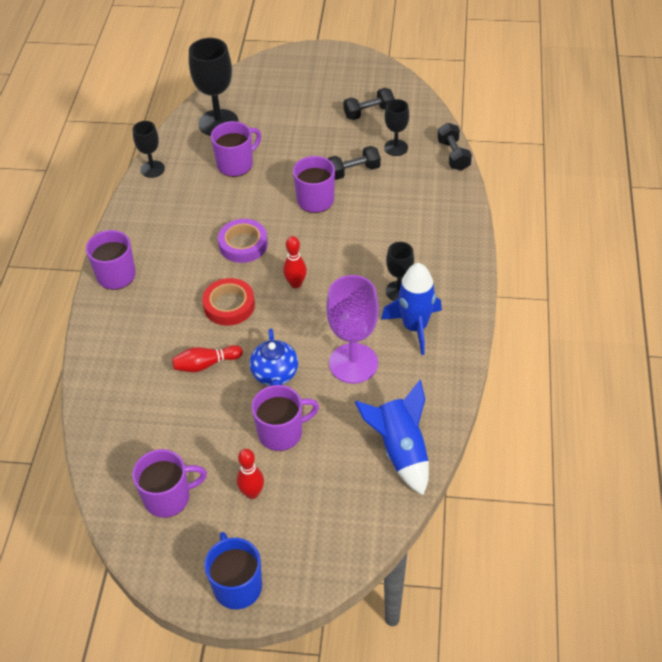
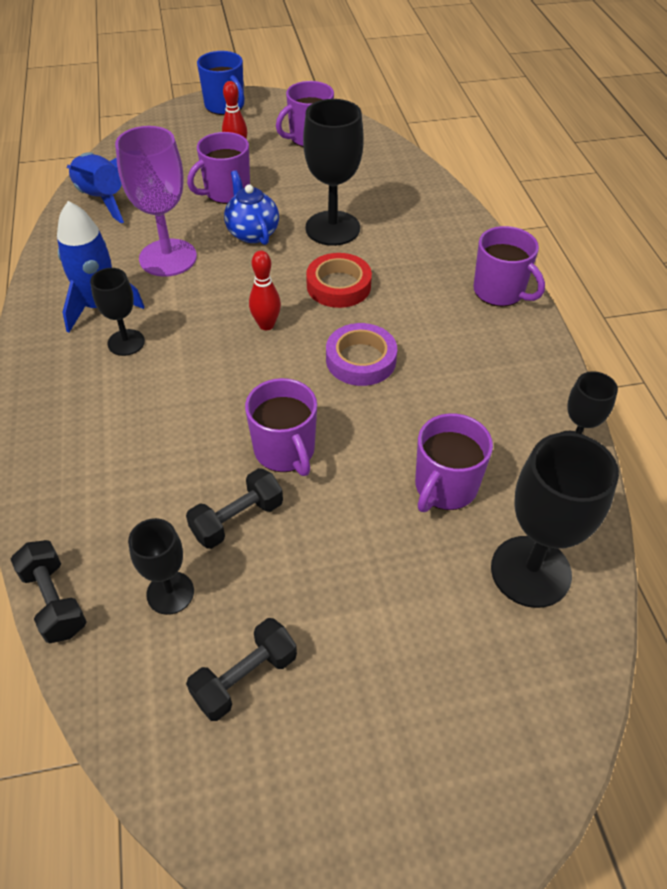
camera: 160 degrees right, 0 degrees up
(205, 364) = (332, 228): red bowling pin -> black goblet

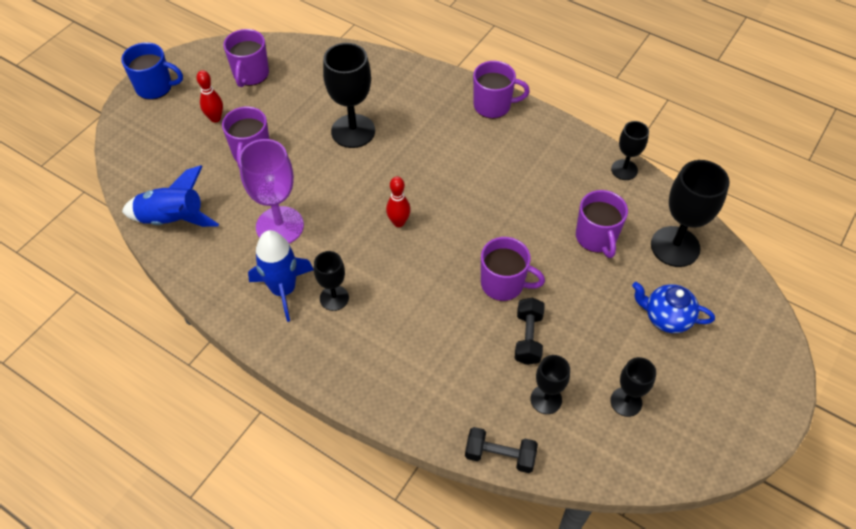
camera: 45 degrees left, 5 degrees up
(245, 678) = (626, 402): black dumbbell -> black goblet
(252, 233) = (308, 170): blue teapot -> blue teapot (666, 317)
(338, 286) = (406, 167): red tape -> none
(361, 360) = (475, 202): purple tape -> none

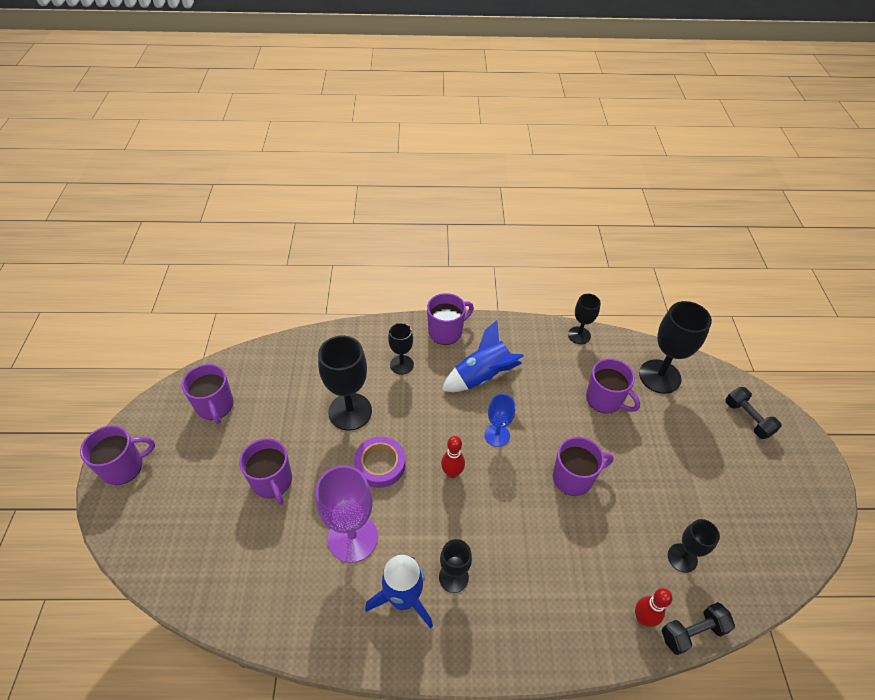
camera: 35 degrees left, 5 degrees down
(155, 87) = (124, 467): blue mug -> purple mug
(173, 219) = (242, 594): blue rocket -> blue rocket (482, 376)
(215, 118) = (211, 466): red bowling pin -> red bowling pin (643, 618)
(344, 184) = (380, 464): none -> purple tape
(464, 214) = (497, 435): none -> blue goblet
(528, 338) = (627, 513): black dumbbell -> black dumbbell (747, 419)
(626, 402) = (733, 521): black goblet -> black goblet (401, 365)
(666, 317) = (700, 435): blue teapot -> none

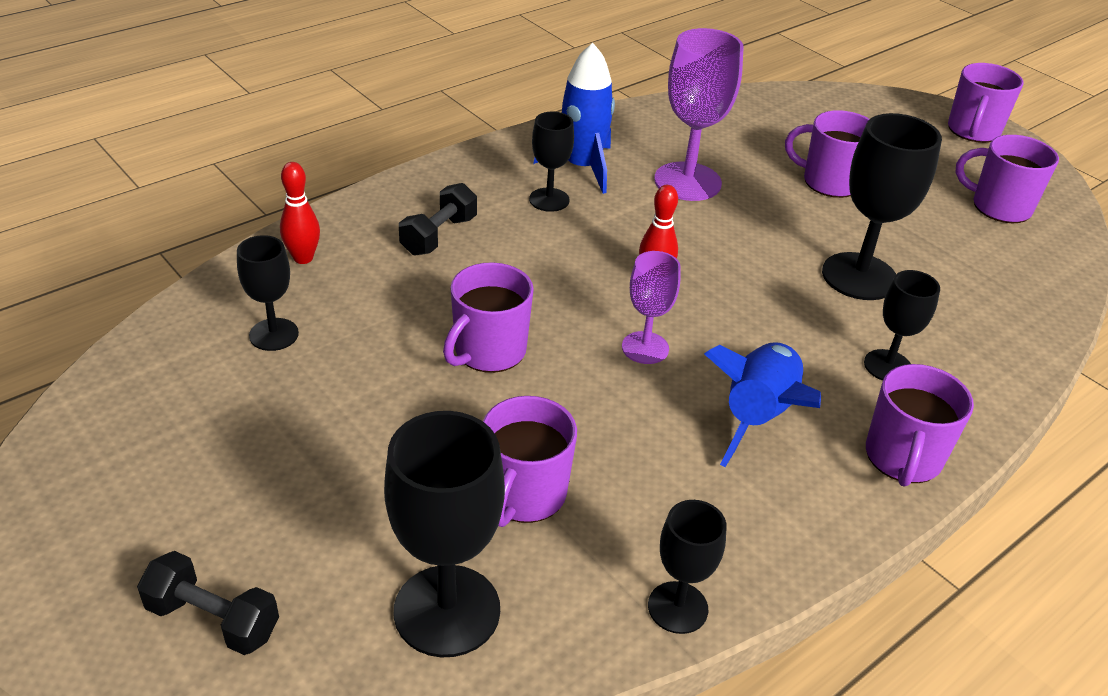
camera: 140 degrees right, 10 degrees down
(380, 464) = (746, 246): purple tape -> none
(497, 435) = (645, 348): blue goblet -> purple goblet
(605, 400) = (524, 495): purple mug -> purple mug turned 75 degrees counterclockwise
(692, 632) = (233, 272): black dumbbell -> black dumbbell (439, 236)

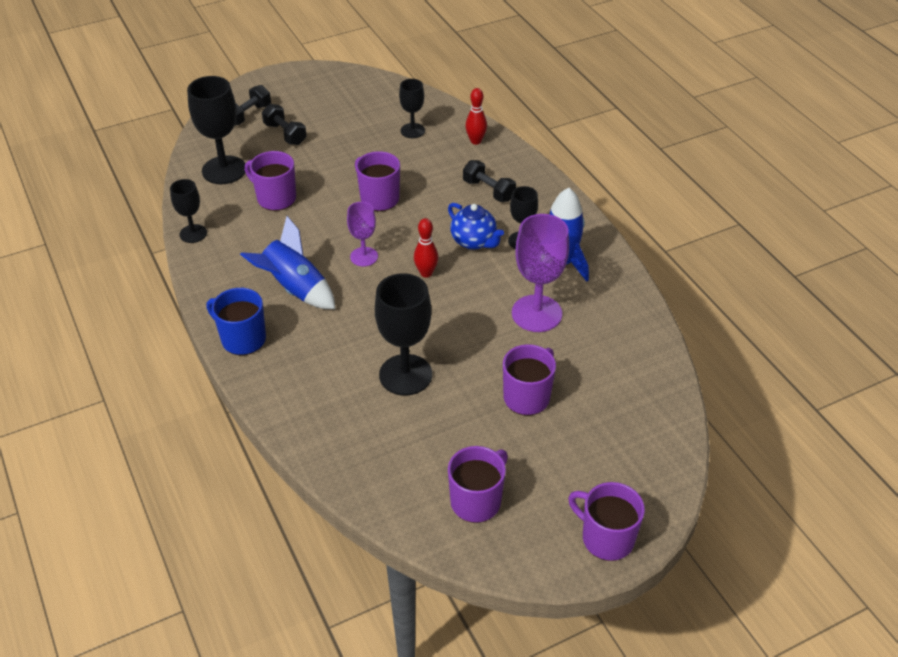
camera: 105 degrees right, 5 degrees up
(293, 527) = (285, 134): none -> black dumbbell
(565, 240) = (474, 241): none -> blue teapot
(887, 366) = (315, 358): black goblet -> none
(902, 458) = (242, 339): purple mug -> blue mug

